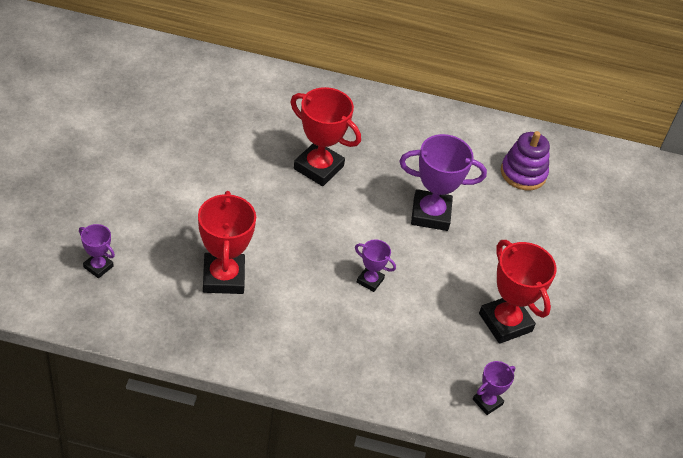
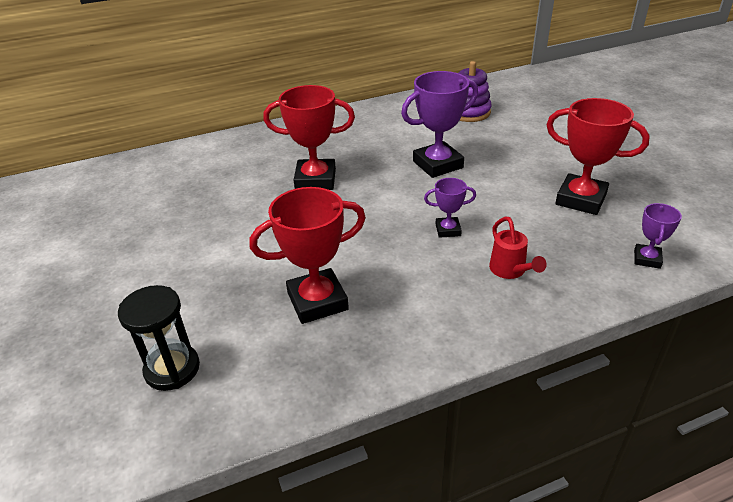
camera: 25 degrees left, 10 degrees down
(98, 267) = (172, 369): purple trophy -> black hourglass
(223, 277) = (317, 301): red trophy -> red trophy turned 75 degrees counterclockwise
(376, 343) = (510, 271): none -> red watering can

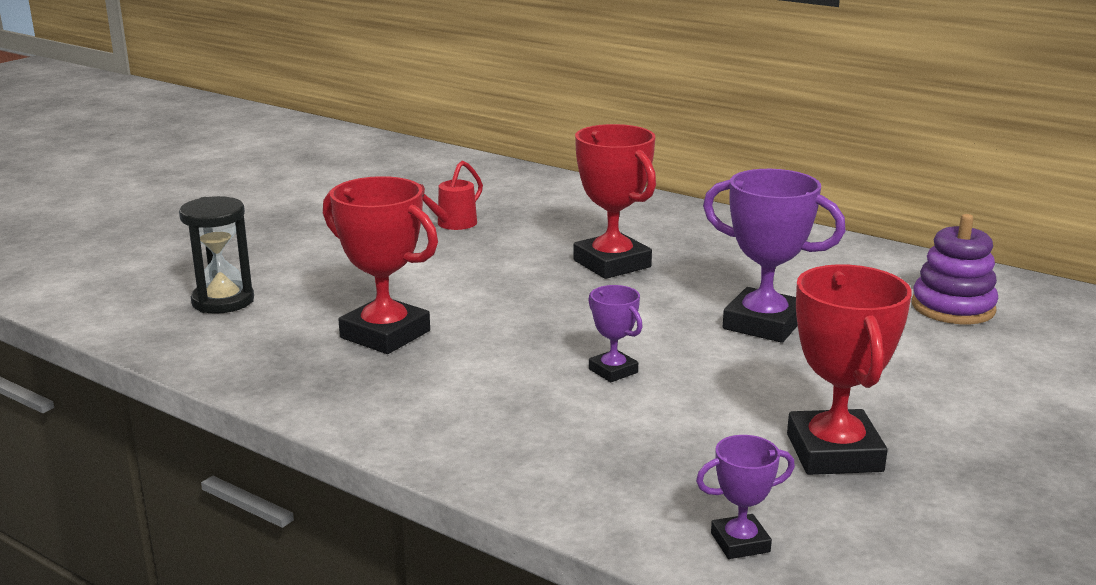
camera: 55 degrees right, 15 degrees down
(510, 271) = (573, 435): red watering can -> red watering can (452, 224)

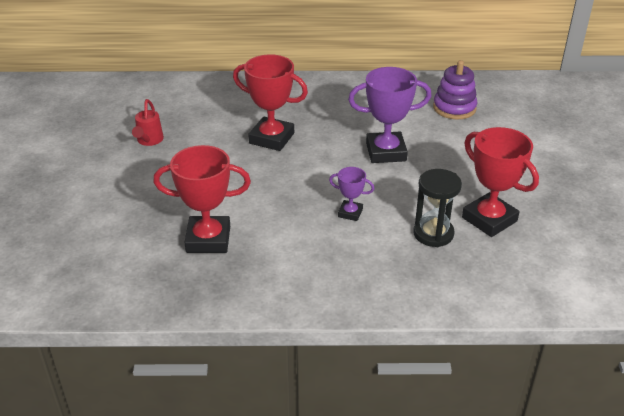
camera: 35 degrees left, 15 degrees up
(223, 301) = (80, 256): black hourglass -> black hourglass (433, 234)
(740, 542) = (502, 287): purple trophy -> none

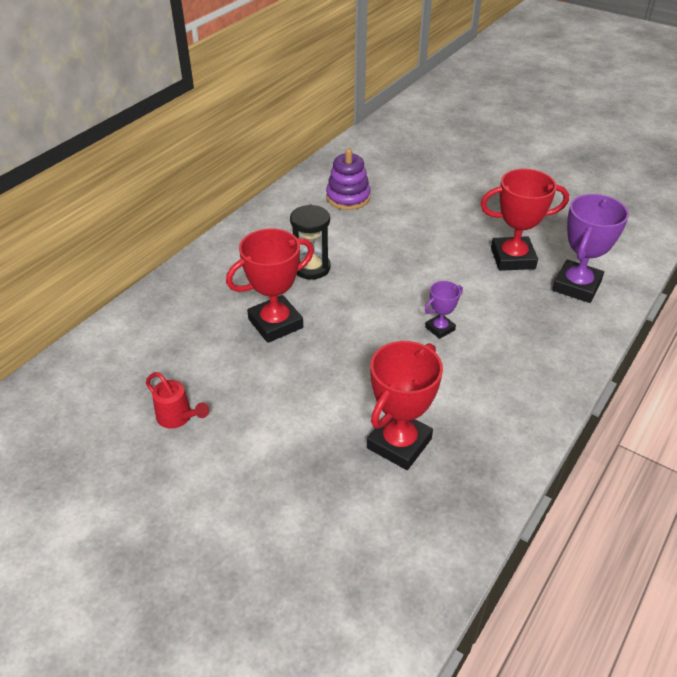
camera: 55 degrees left, 5 degrees up
(386, 152) = (372, 265): purple trophy -> purple trophy (576, 286)
(433, 234) = (507, 296): black hourglass -> black hourglass (311, 267)

